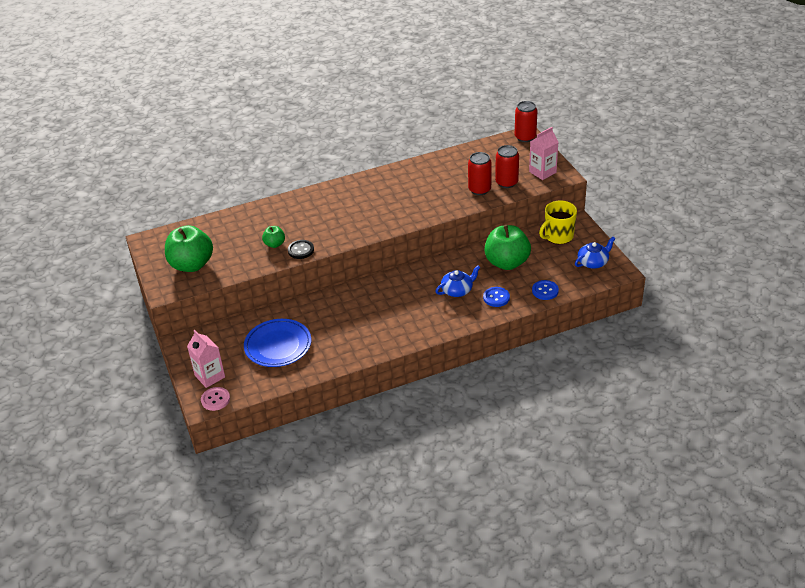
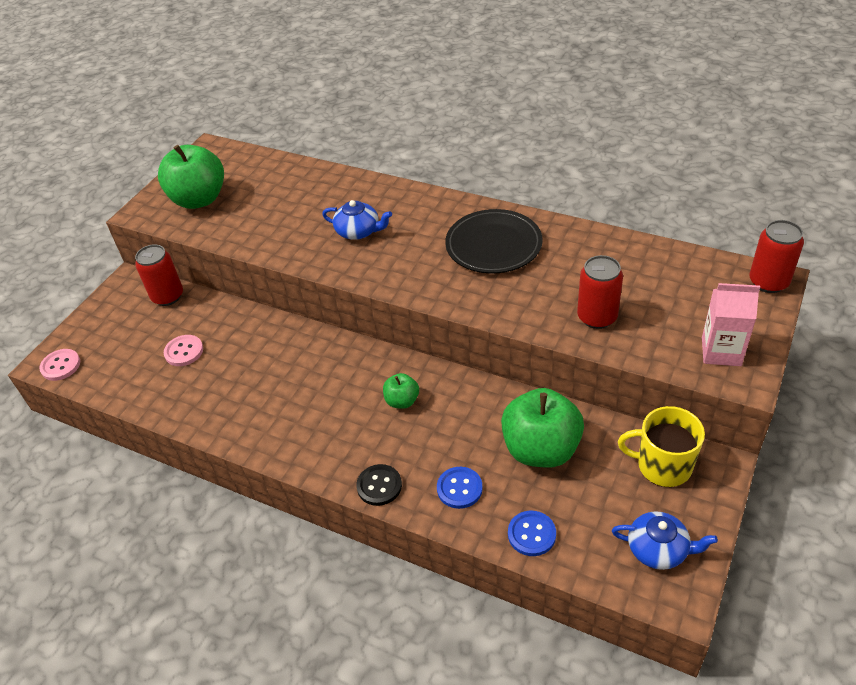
camera: 50 degrees right, 5 degrees up
(210, 376) = (93, 336): pink carton -> none
(274, 244) = (291, 228): green apple -> green apple (402, 401)
(278, 345) = (184, 351): blue plate -> pink button
(301, 250) = (301, 253): black button -> black button (379, 486)
(391, 190) = (493, 245): none -> black plate
(457, 290) = (431, 438): blue teapot -> blue teapot (358, 231)
(506, 182) = (647, 332): red can -> red can (168, 296)

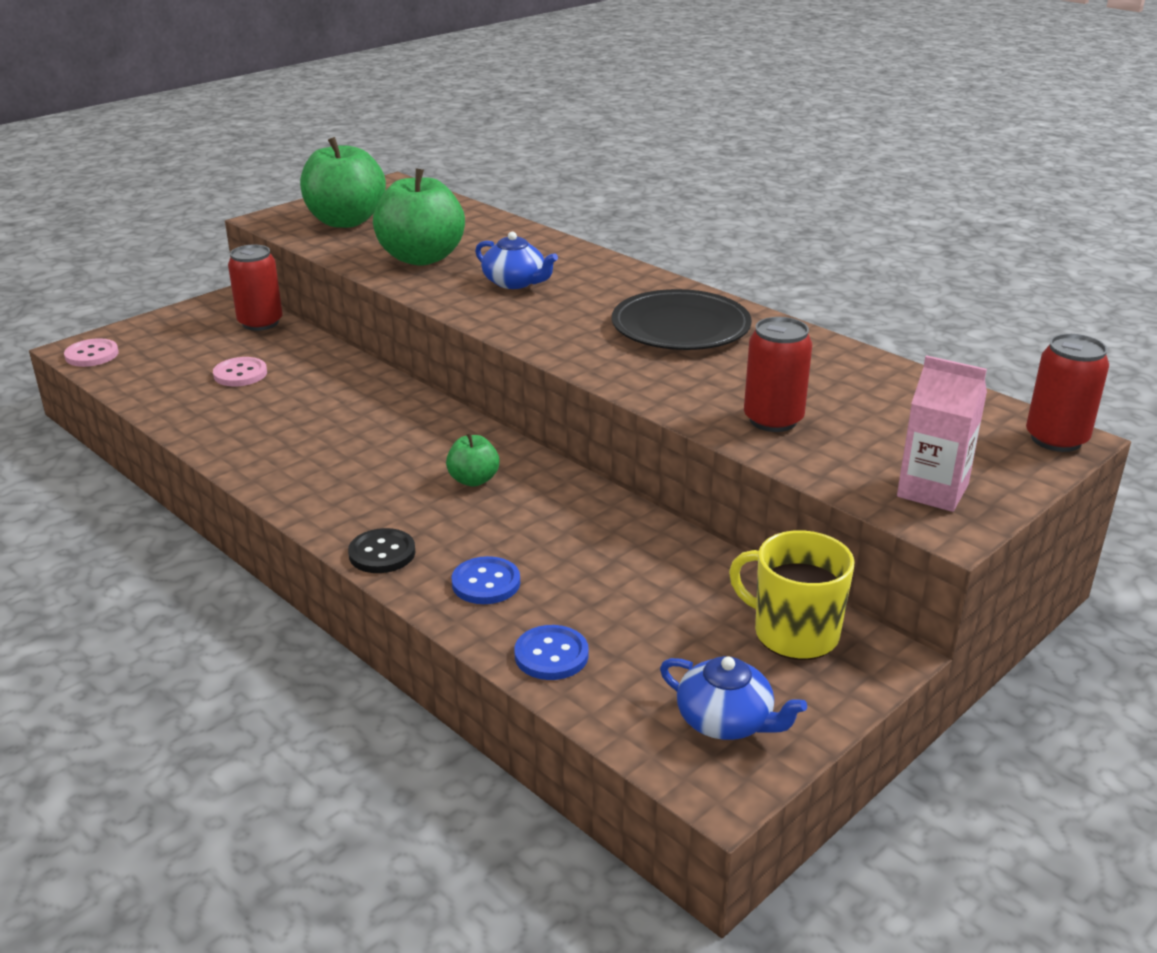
camera: 15 degrees right, 15 degrees down
(541, 449) = (627, 572): green apple -> green apple (421, 258)

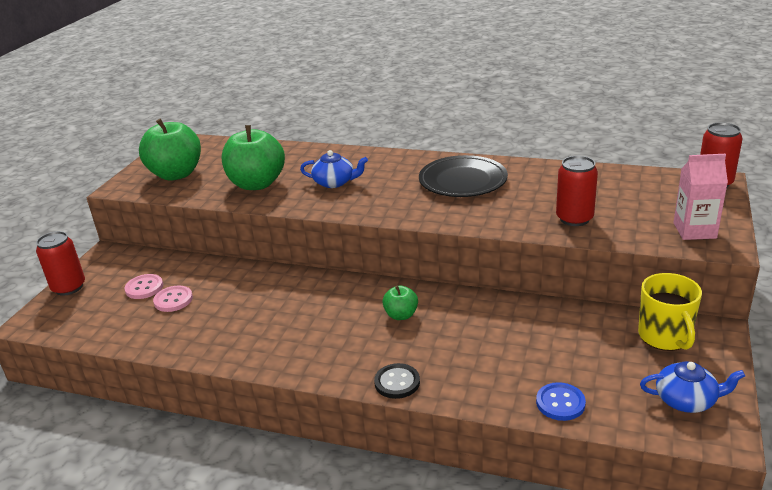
camera: 25 degrees left, 0 degrees up
(92, 355) = (45, 323): pink button -> pink button (144, 288)
(260, 323) = (149, 261): red can -> red can (69, 287)
(486, 583) = (477, 375): blue button -> none
(794, 633) = (665, 336): yellow mug -> yellow mug turned 105 degrees counterclockwise

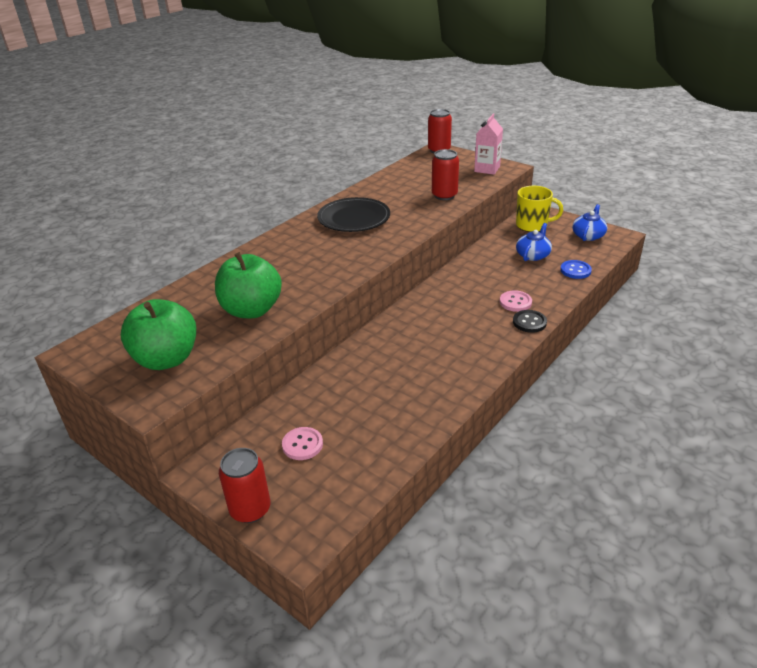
camera: 70 degrees left, 5 degrees up
(173, 300) = (342, 425): pink button -> pink button (515, 302)
(335, 182) = (295, 270): blue teapot -> blue teapot (533, 255)
(401, 315) = (453, 306): green apple -> none

